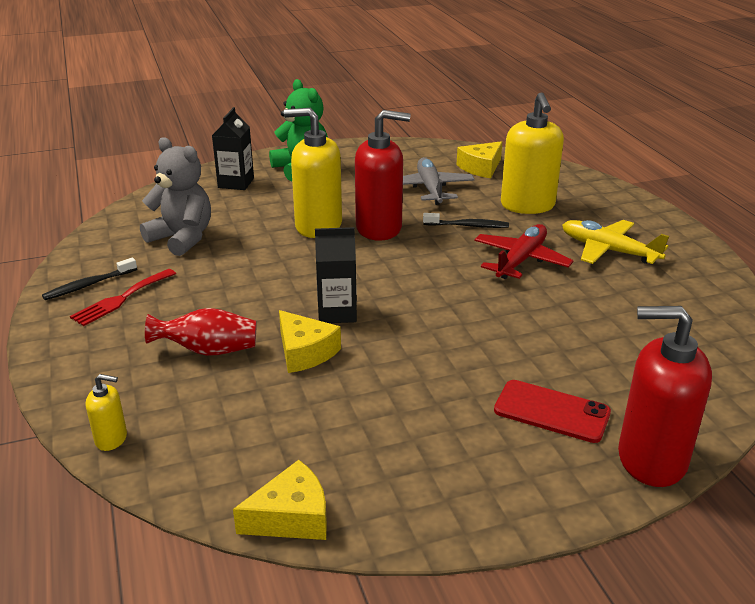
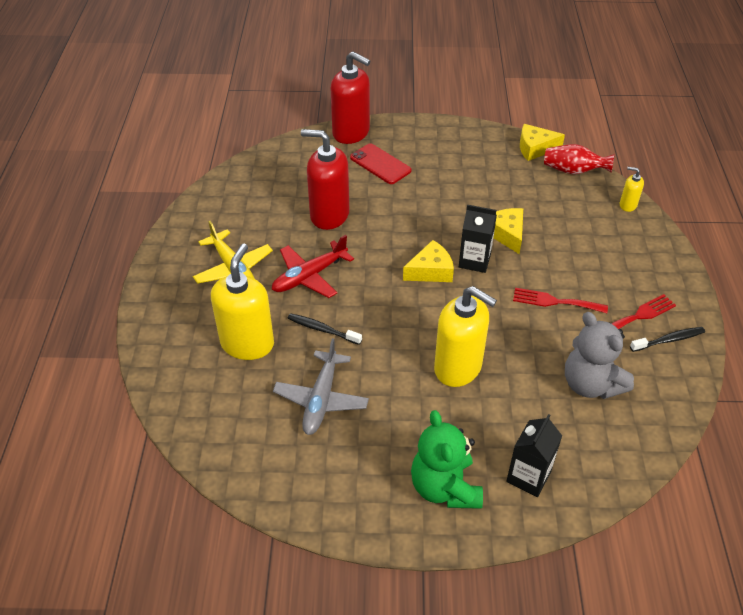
camera: 160 degrees left, 15 degrees up
(208, 350) = (570, 250): red vase -> red vase (573, 171)
(225, 293) = (555, 301): none -> red fork
(379, 228) = (403, 348): red soap dispenser -> red soap dispenser (329, 215)
(481, 168) = (241, 426): yellow cheese -> yellow cheese (431, 271)

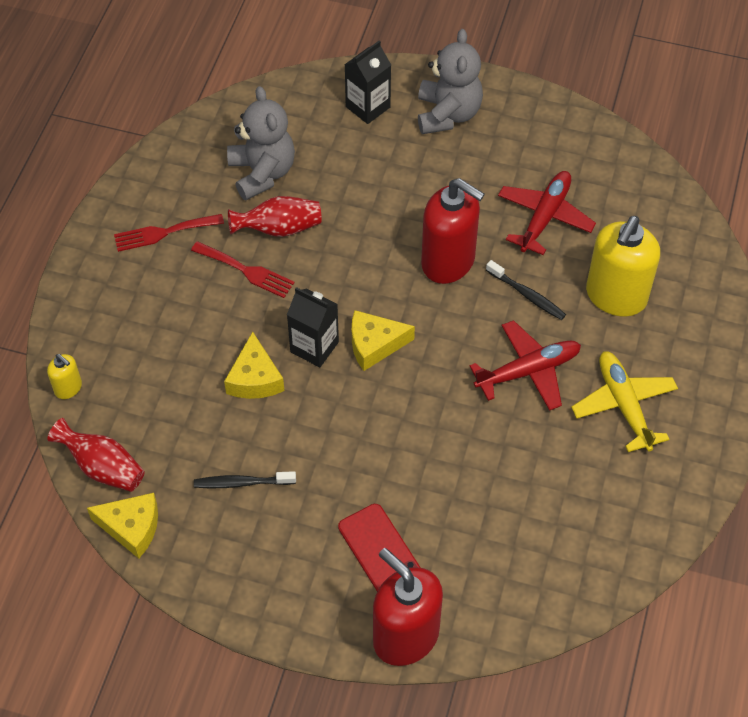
camera: 165 degrees left, 10 degrees up
(321, 399) = (545, 217): grey plane -> red plane
(329, 215) = (481, 466): red soap dispenser -> red soap dispenser (448, 262)
(445, 487) = (448, 114): green teddy bear -> grey teddy bear
(458, 368) = (390, 219): yellow soap dispenser -> none
(548, 339) = (279, 228): none -> red vase
(669, 340) = (150, 199): black toothbrush -> black toothbrush (242, 483)

